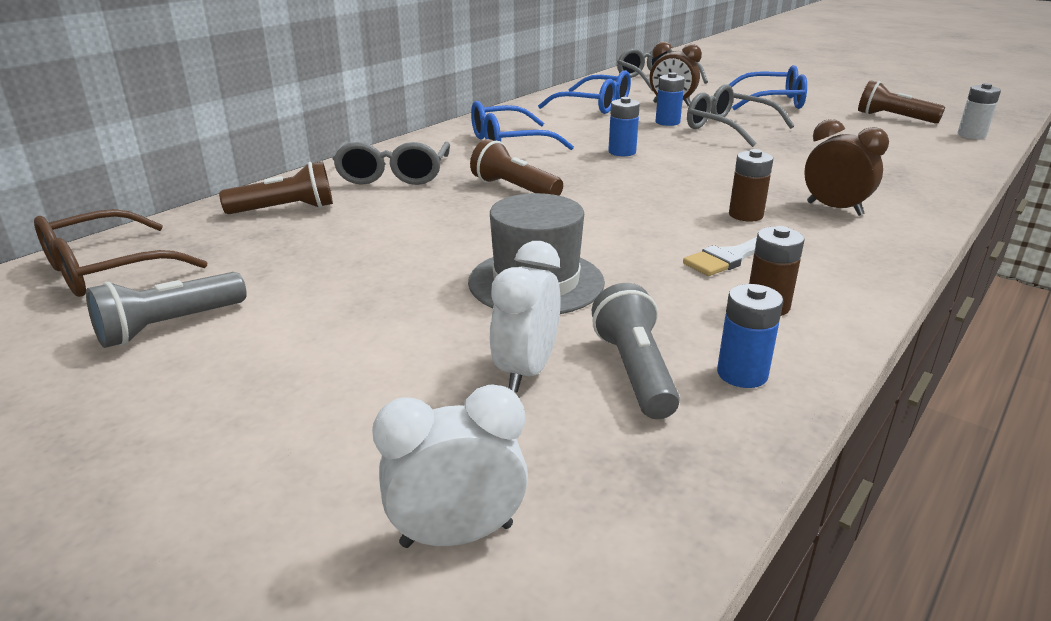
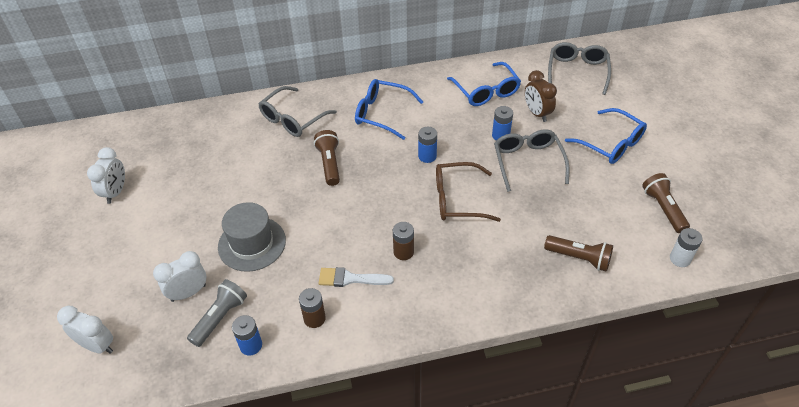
camera: 40 degrees right, 20 degrees up
(108, 269) = (127, 140): brown glasses -> brown glasses (458, 199)
(169, 326) = (116, 192): grey flashlight -> white clock
(286, 209) = (221, 128): brown flashlight -> brown flashlight (579, 258)
(834, 209) = (455, 275): brown clock -> none

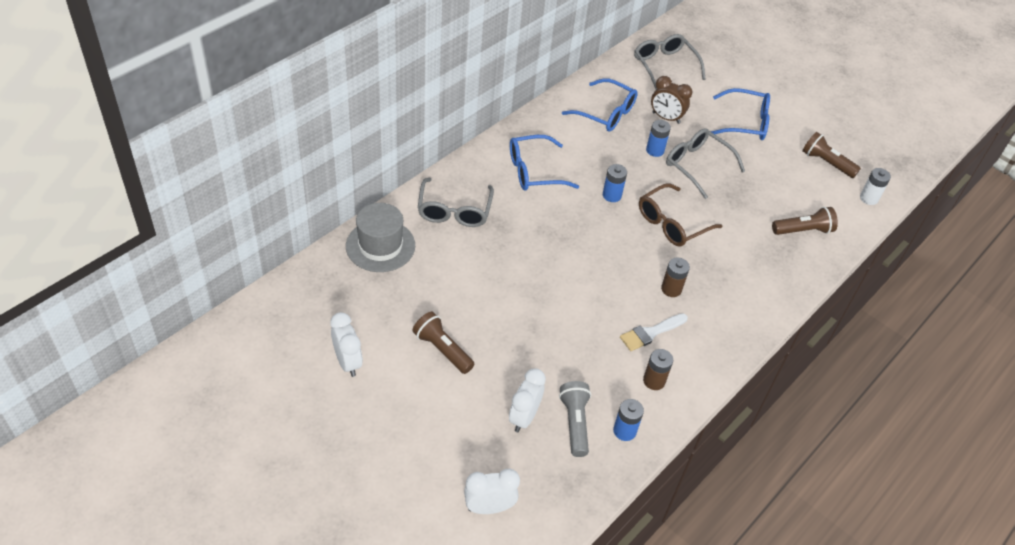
camera: 40 degrees left, 0 degrees up
(252, 243) = (536, 345): grey hat -> grey hat (380, 246)
(329, 164) = (532, 239): brown flashlight -> brown flashlight (442, 349)

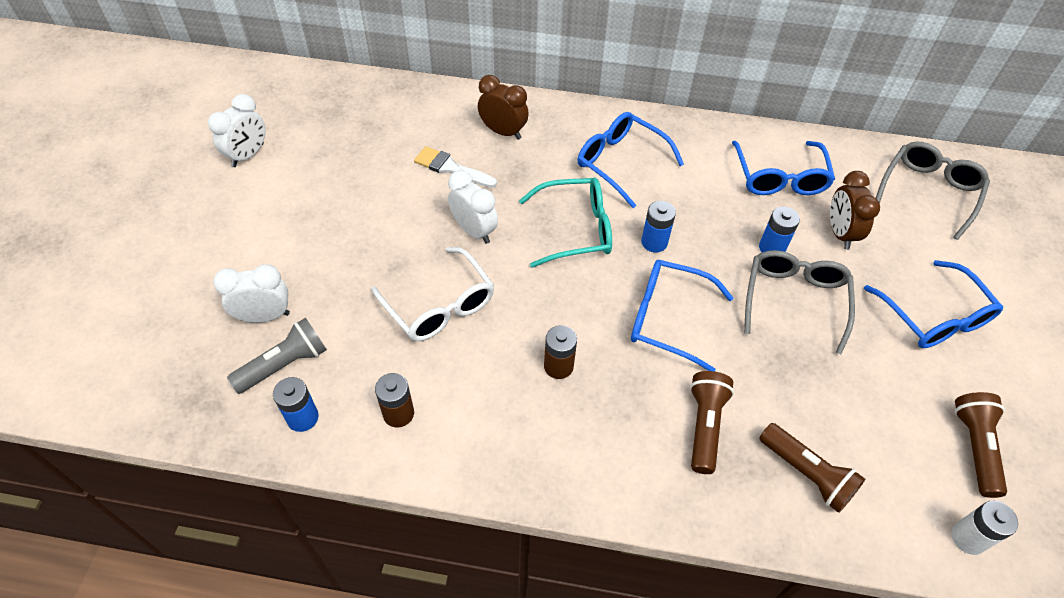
camera: 60 degrees right, 5 degrees up
(380, 246) = (408, 106): grey hat -> none
(442, 349) = (311, 211): brown flashlight -> brown flashlight (704, 426)
(454, 210) = (503, 132): grey glasses -> brown clock
(489, 507) = (129, 343): white clock -> white clock (474, 231)
(572, 224) = (574, 229): none -> turquoise glasses
(583, 321) = (439, 304): none -> white glasses
(650, 333) = (470, 376): white brush -> white brush (451, 168)
(672, 223) = (669, 319): brown glasses -> blue glasses

